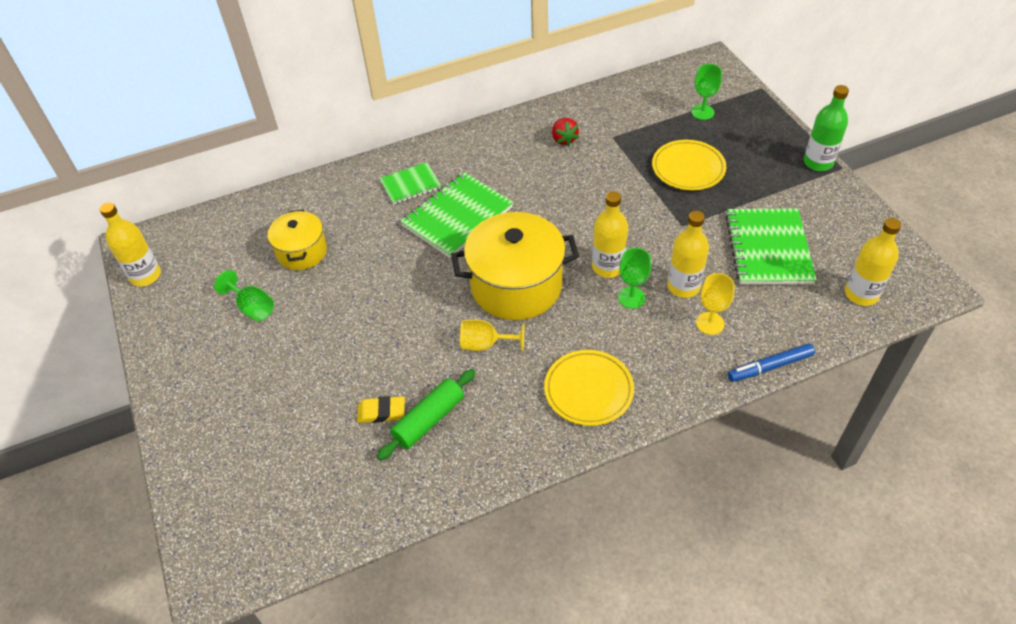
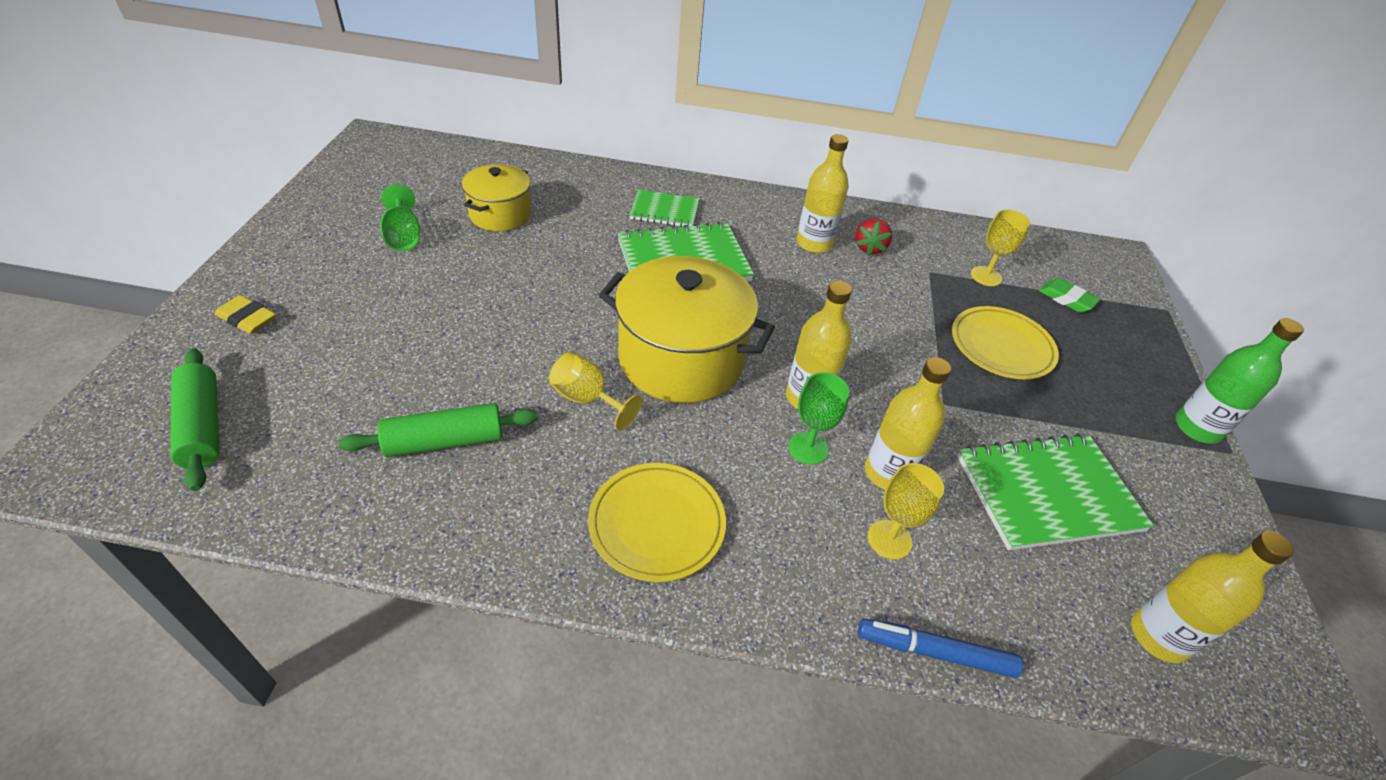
camera: 25 degrees right, 5 degrees down
(145, 276) = (349, 165): yellow bottle -> yellow bottle (814, 243)
(273, 503) = (202, 426): none -> green rolling pin
(381, 412) = (407, 402): yellow eraser -> yellow eraser (247, 319)
(647, 121) = (986, 276): none -> yellow goblet
(702, 112) = (1066, 299): green goblet -> green eraser
(768, 248) = (1047, 493): green notebook -> green notebook turned 45 degrees clockwise

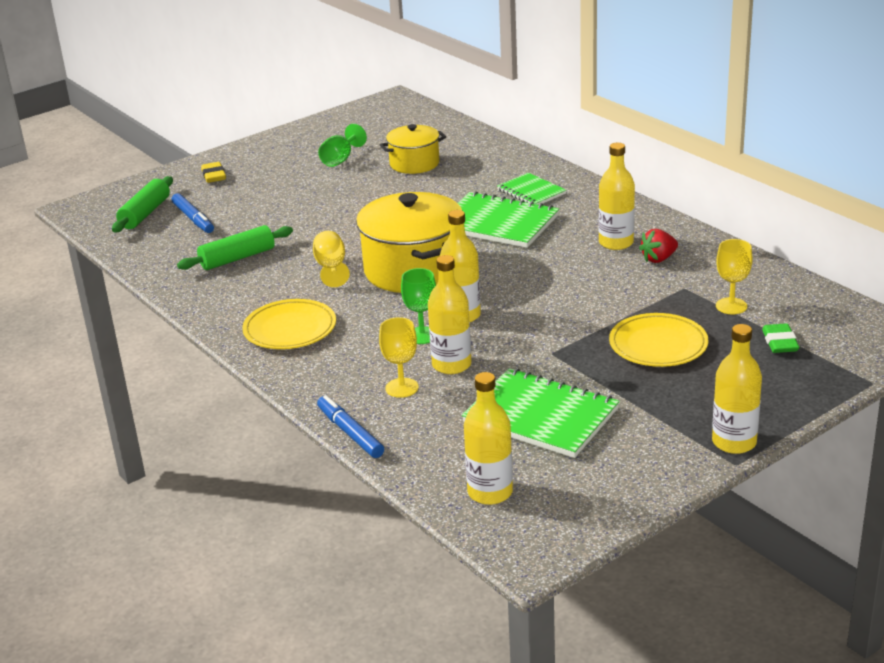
camera: 50 degrees right, 15 degrees down
(297, 403) = (193, 219): none -> blue marker
(444, 441) = (237, 258): green rolling pin -> green rolling pin turned 60 degrees counterclockwise
(1197, 428) = (734, 442): green bottle -> yellow bottle

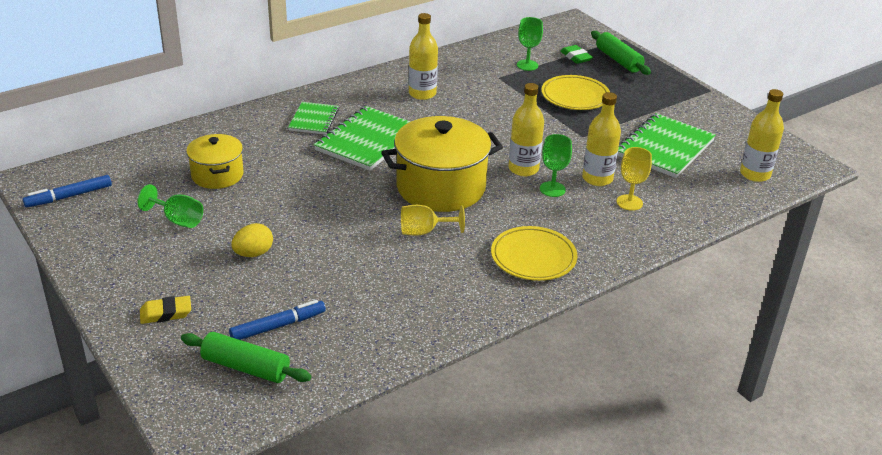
camera: 90 degrees left, 5 degrees up
(237, 258) = (386, 291): green rolling pin -> green rolling pin (618, 60)
(292, 196) = (253, 253): none -> yellow egg
(350, 433) = (692, 229): blue marker -> blue marker (69, 196)
(531, 192) = (313, 120): green notebook -> green notebook turned 45 degrees counterclockwise
(658, 259) = (453, 81): red strawberry -> none
(731, 306) = (527, 65): yellow goblet -> green goblet
(734, 442) = (689, 87): yellow bottle -> none
(780, 342) = (575, 57): green eraser -> green eraser turned 60 degrees clockwise

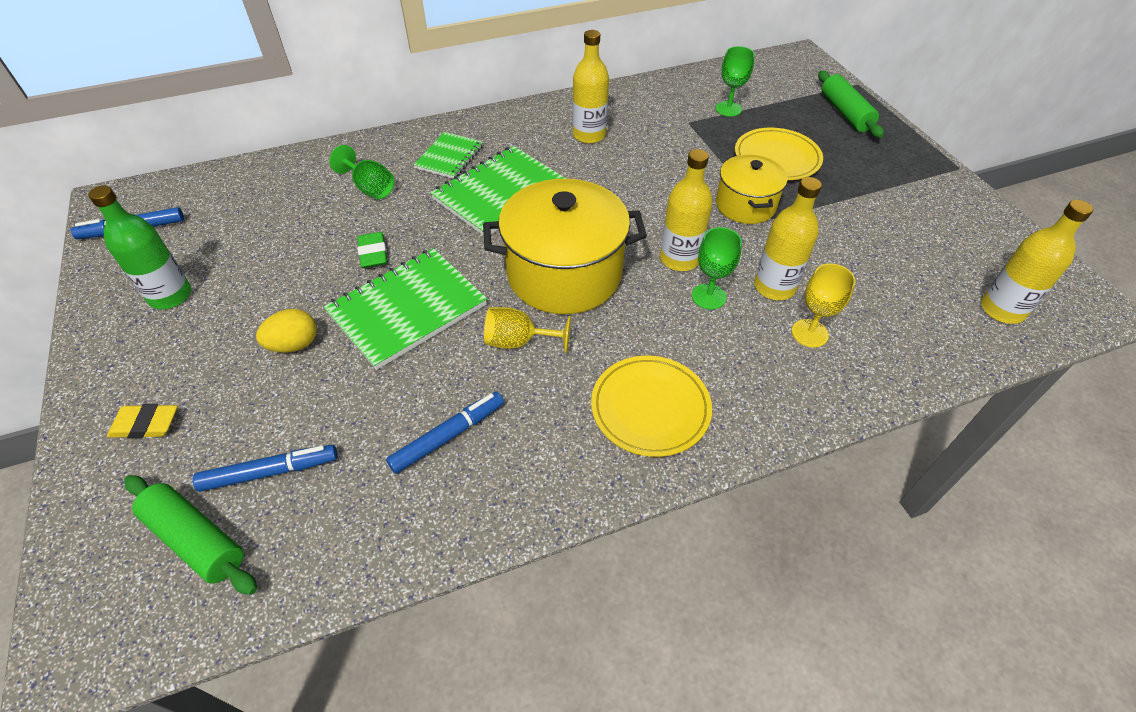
camera: 15 degrees right, 15 degrees up
(132, 236) = (170, 296): none -> green bottle
(178, 220) = (232, 279): green goblet -> green goblet (370, 188)
(217, 175) = (307, 221): yellow pot -> yellow pot (745, 205)
(397, 290) = (448, 436): none -> blue marker
(575, 57) = (792, 103): green eraser -> green eraser (373, 253)
(664, 148) = (879, 250): green notebook -> green notebook (407, 309)

